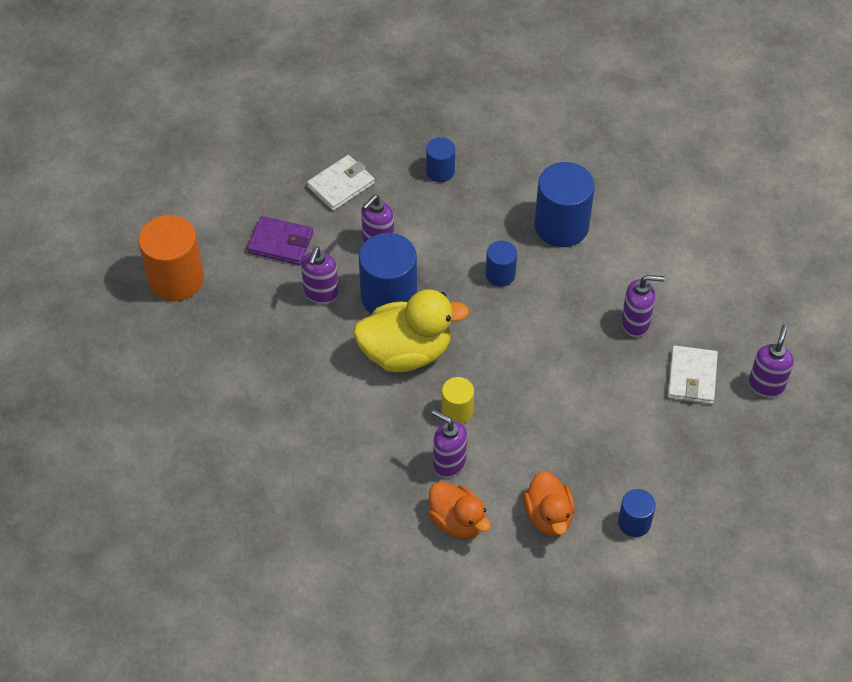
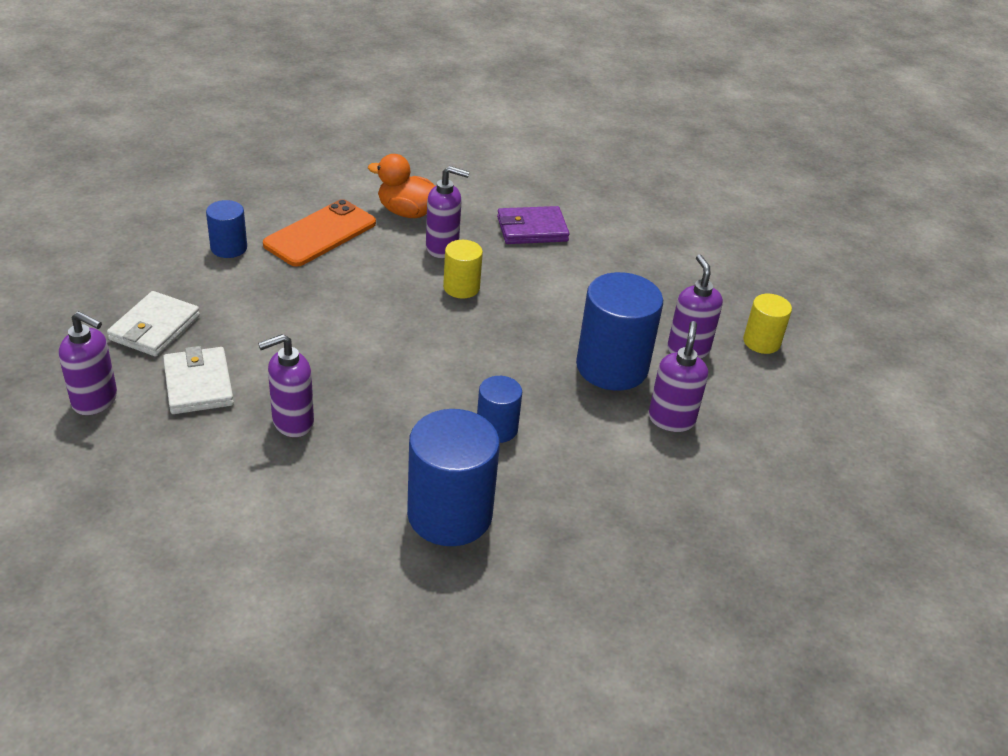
camera: 150 degrees right, 15 degrees down
(176, 279) = (847, 321): orange cylinder -> none
(260, 282) = (761, 342): none -> yellow cylinder
(281, 243) = (780, 386): purple wallet -> purple wallet (532, 229)
(341, 185) = (776, 474): white wallet -> white wallet (155, 328)
(406, 352) = (551, 322): yellow duck -> none
(440, 171) = (667, 537): blue cylinder -> none
(548, 516) = (320, 234): orange duck -> orange phone
(766, 385) = (95, 401): purple soap dispenser -> purple soap dispenser turned 60 degrees counterclockwise

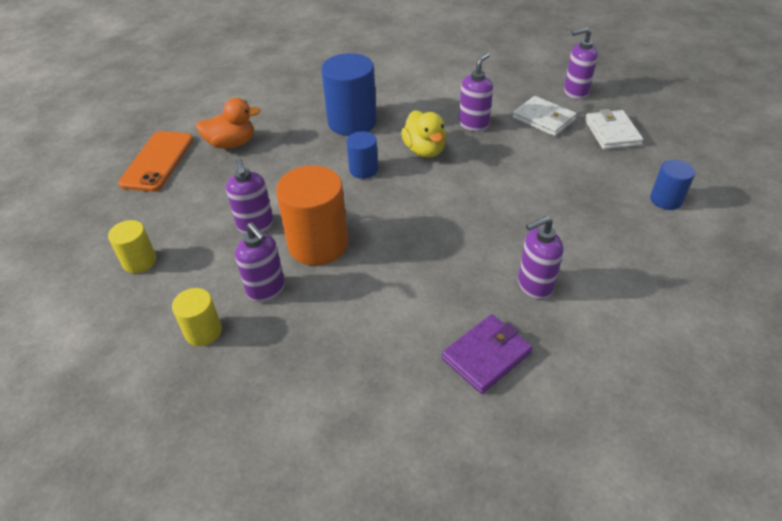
camera: 155 degrees right, 5 degrees up
(320, 234) = (632, 246): orange phone -> orange phone (157, 161)
(396, 417) = (424, 150): none -> yellow duck
(407, 212) = (606, 309): orange duck -> orange duck (231, 144)
(461, 287) = (479, 254): yellow cylinder -> yellow cylinder (139, 261)
(612, 367) = (318, 244): blue cylinder -> orange cylinder

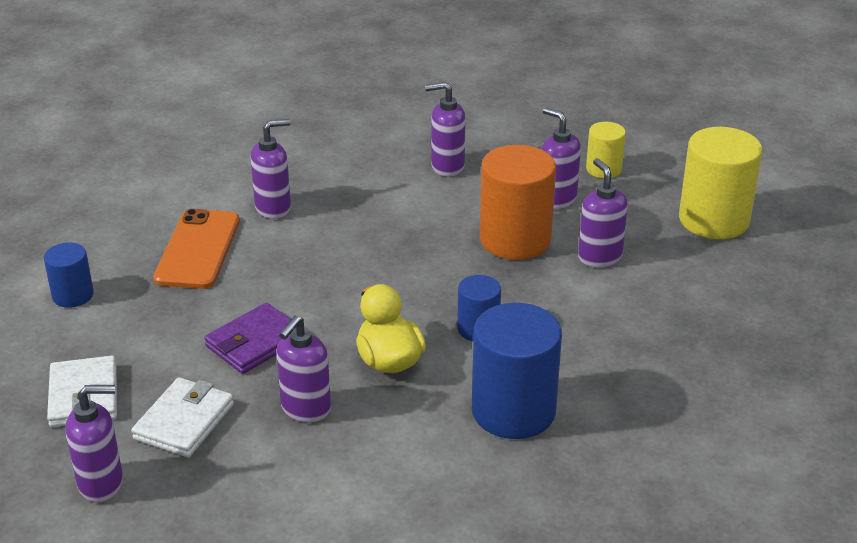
camera: 175 degrees right, 10 degrees down
(139, 261) = (713, 220): yellow cylinder -> yellow cylinder, size x1.86
(157, 161) = (793, 337): orange phone -> orange phone (198, 249)
(231, 144) = (697, 367): orange duck -> none
(364, 340) = (447, 167): none -> purple soap dispenser
(486, 356) = (333, 160): purple wallet -> purple wallet (255, 342)
(543, 119) = (184, 421): white wallet -> white wallet turned 75 degrees clockwise

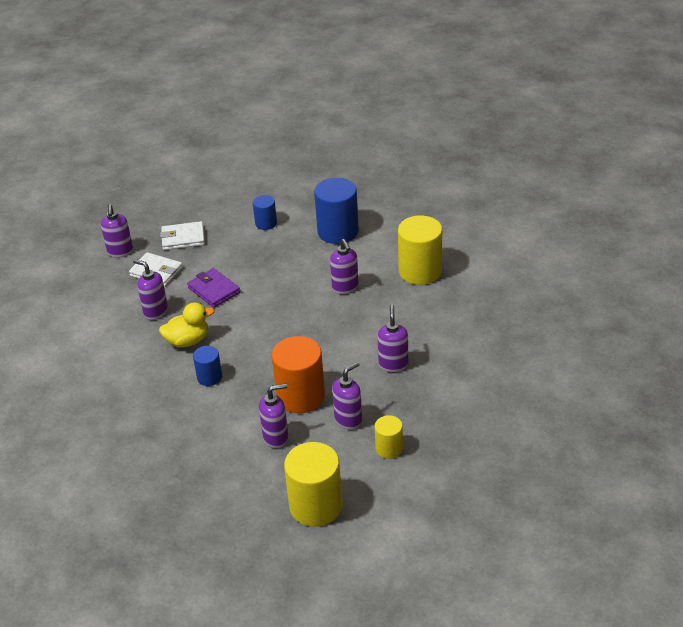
camera: 95 degrees right, 5 degrees up
(198, 249) = (303, 262): orange phone -> none
(248, 146) = (420, 271): none -> yellow cylinder
(513, 411) = (134, 390): blue cylinder -> blue cylinder (338, 231)

